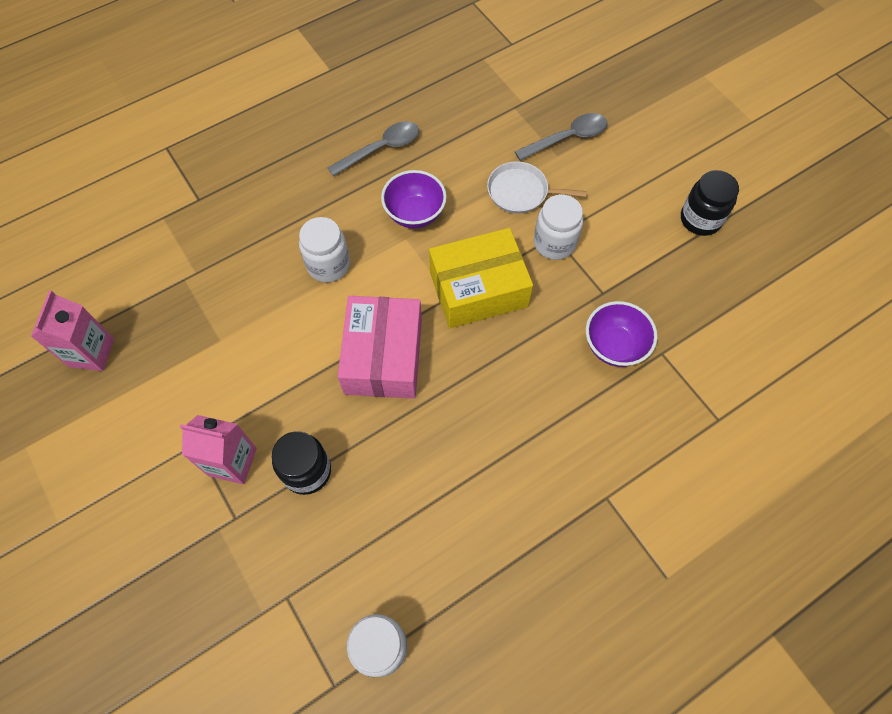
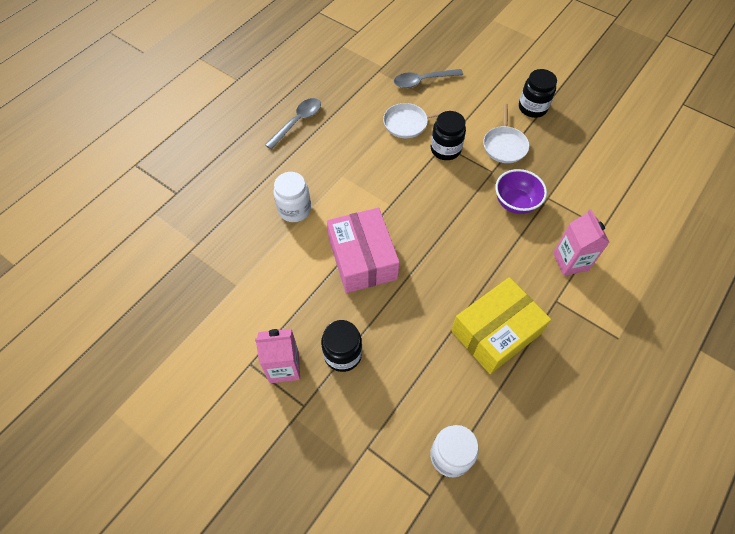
camera: 20 degrees left, 5 degrees down
(91, 352) = (139, 326): pink carton -> pink carton (570, 261)
(415, 214) = (341, 158): purple bowl -> none
(478, 289) = (408, 194): yellow box -> yellow box (495, 332)
(554, 243) = (445, 149): white jar -> black jar
(567, 138) = (423, 81): grey spoon -> grey spoon turned 150 degrees counterclockwise
(636, 261) = (504, 145): none -> white pan

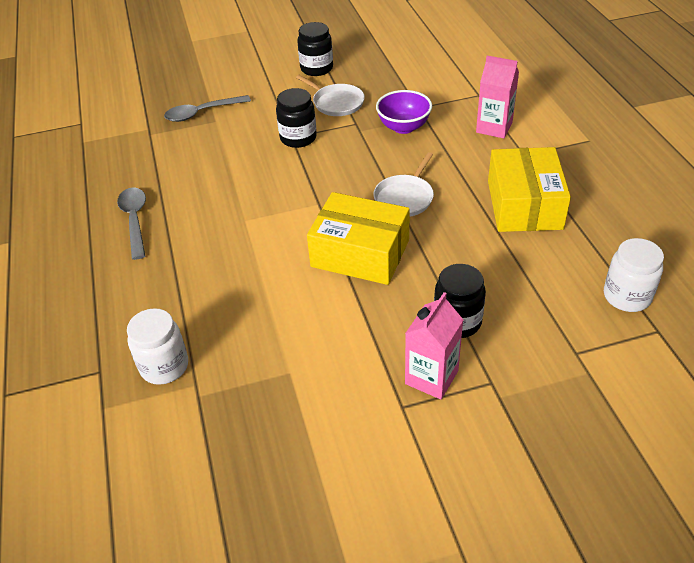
camera: 50 degrees left, 15 degrees down
(294, 209) = (244, 276): white jar -> white jar (164, 366)
(362, 259) = (360, 253): pink box -> yellow box
(408, 123) = (238, 146): white pan -> white pan (405, 197)
(423, 81) = (202, 113): grey spoon -> grey spoon turned 45 degrees clockwise

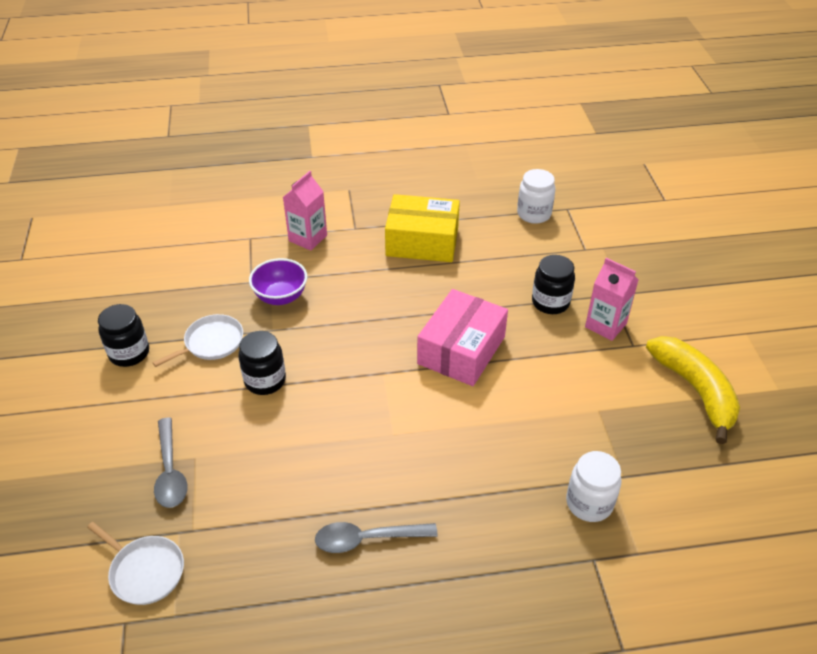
camera: 85 degrees left, 0 degrees up
(334, 473) = (695, 390): none -> yellow banana
(360, 253) = (461, 350): yellow box -> pink box
(405, 197) = (392, 311): white pan -> white pan (145, 571)

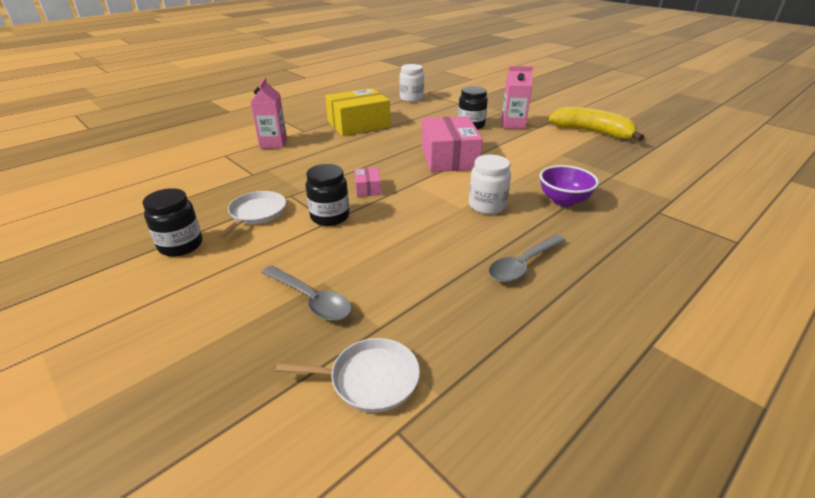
camera: 35 degrees left, 10 degrees down
(281, 297) = (287, 174): purple bowl -> purple bowl (563, 201)
(332, 358) = (368, 188): none -> pink box
(589, 503) = (617, 190): white jar -> white jar (487, 206)

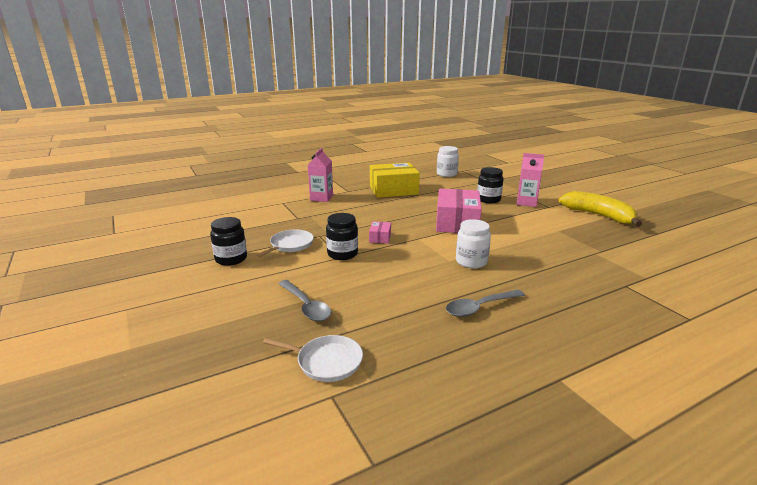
camera: 15 degrees right, 10 degrees down
(563, 201) = (540, 266): purple bowl -> none

